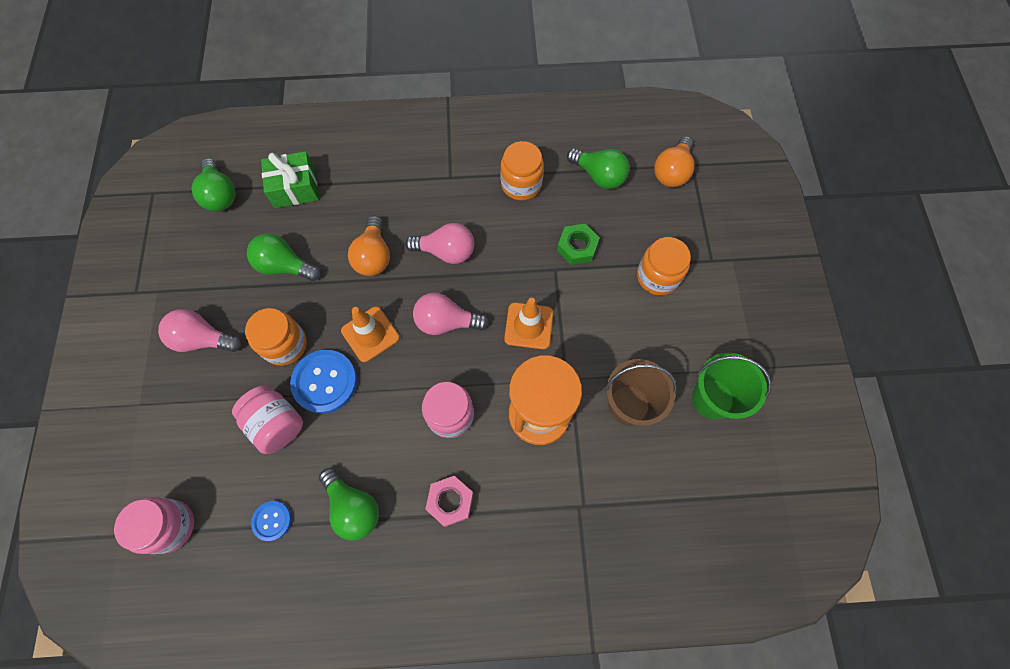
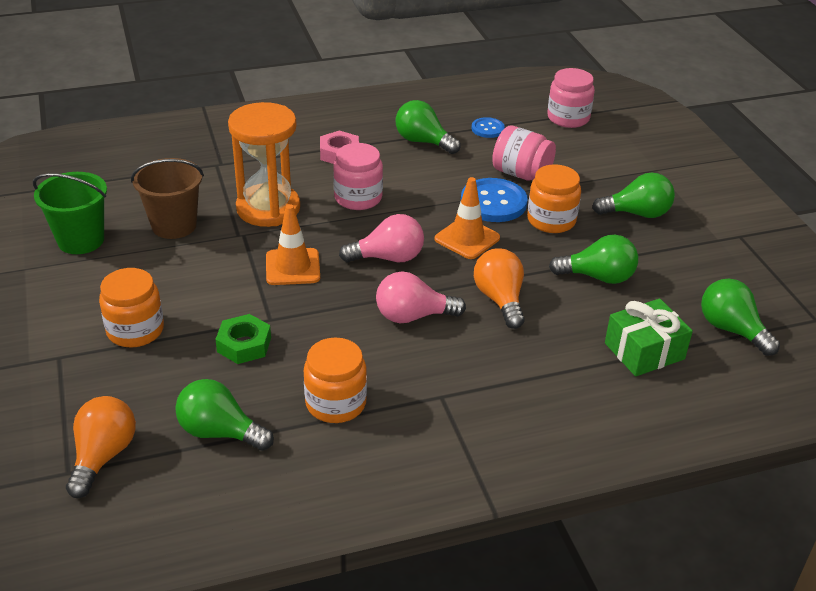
camera: 165 degrees right, 30 degrees down
(203, 339) = (637, 213): pink light bulb -> green light bulb

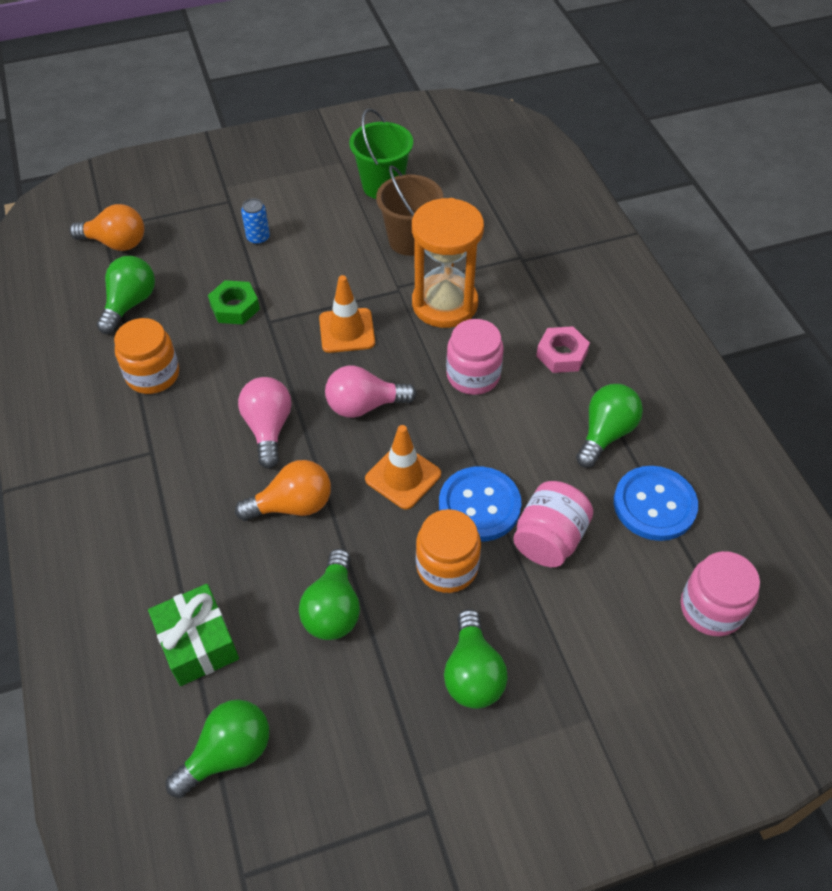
camera: 90 degrees right, 15 degrees up
(135, 330) = (258, 238): orange jar -> blue can
(388, 258) = (364, 405): pink light bulb -> pink light bulb turned 90 degrees clockwise
(487, 129) = (654, 505): blue button -> blue button, size x1.82

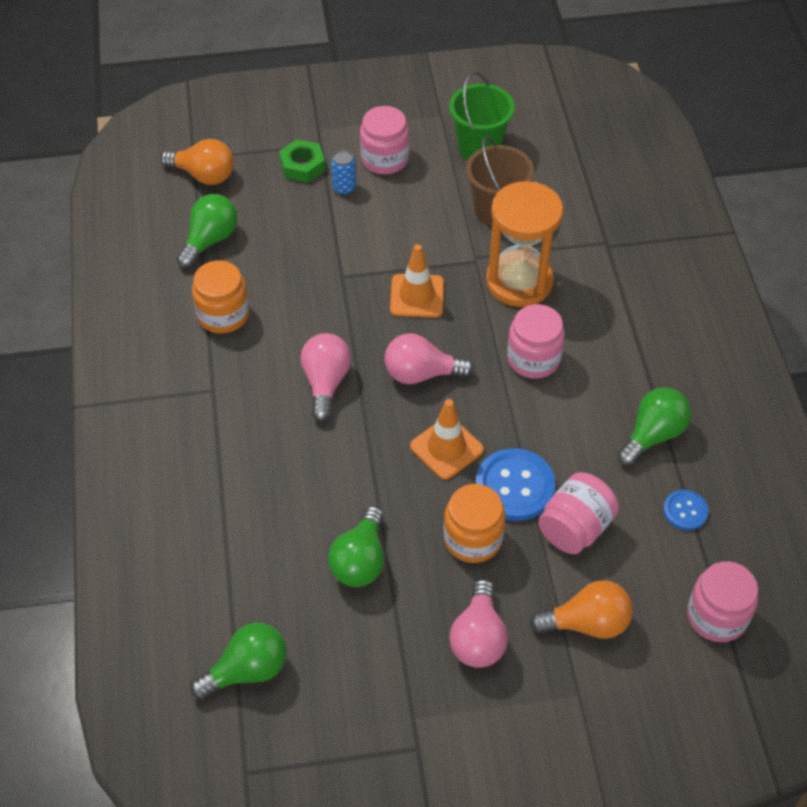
camera: 10 degrees right, 0 degrees up
(198, 643) = (233, 572): green gift -> none
(235, 307) = (311, 257): green nut -> green nut (302, 166)
(292, 505) = (337, 460): orange light bulb -> orange light bulb (587, 623)
(293, 207) = (384, 159): none -> pink jar
(472, 673) = (478, 638): green light bulb -> pink light bulb
(561, 354) = (626, 350): pink nut -> none
(654, 505) = (685, 511): blue button -> blue button, size x0.55

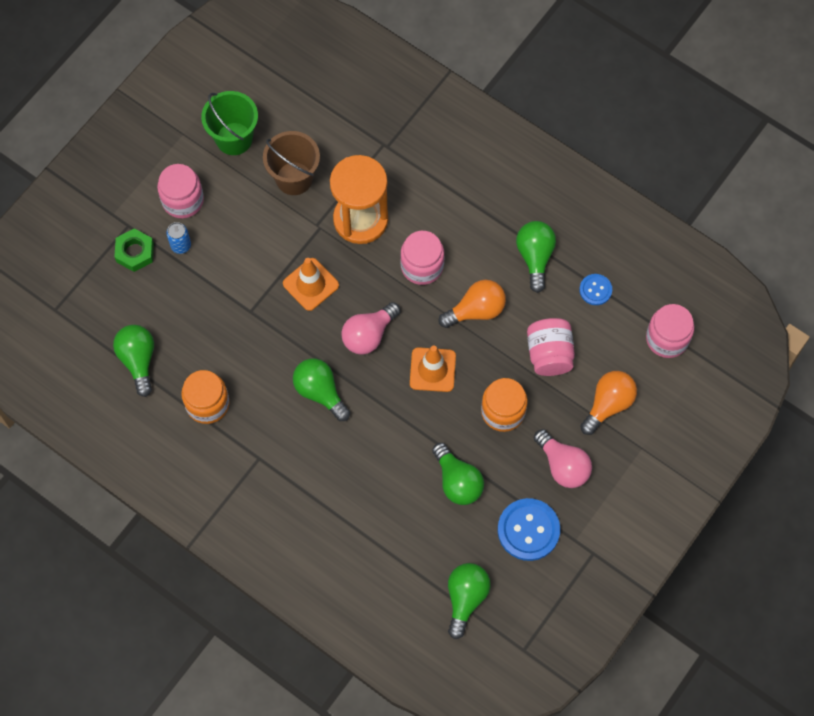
camera: 45 degrees left, 15 degrees up
(203, 175) = (77, 317): orange light bulb -> orange light bulb (476, 310)
(326, 383) = (320, 392): pink light bulb -> green light bulb
(514, 486) = (493, 359): blue button -> blue button (528, 530)

